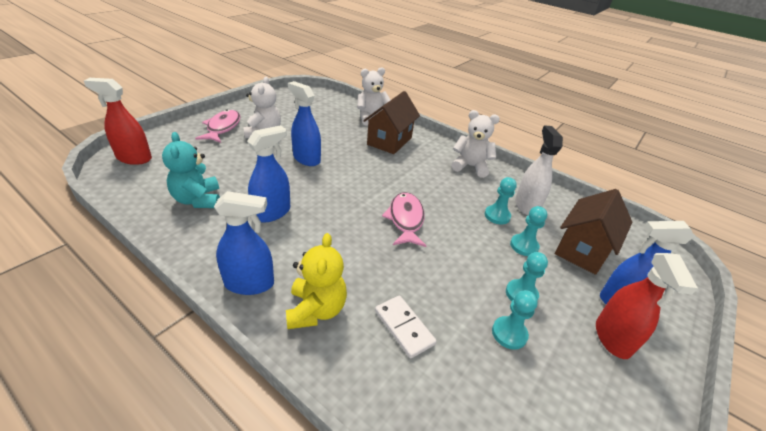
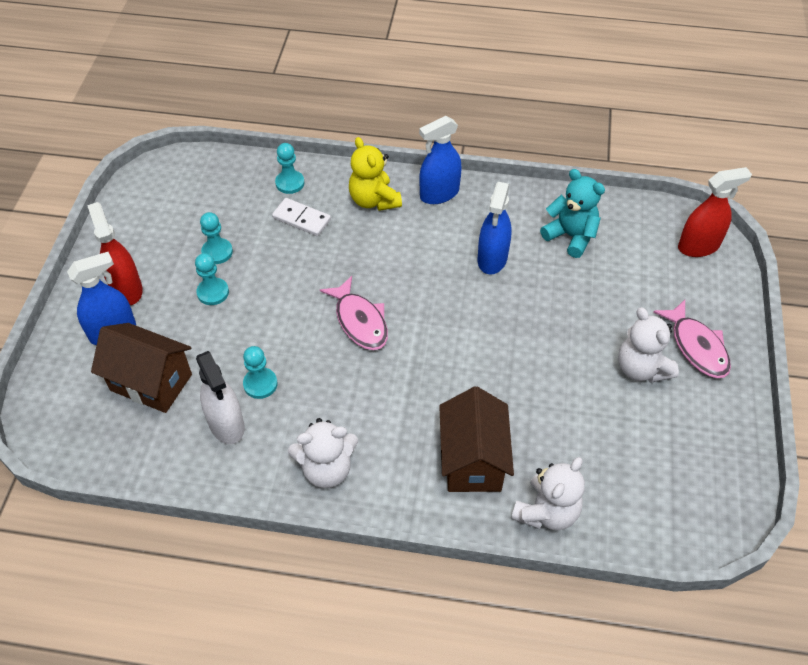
camera: 155 degrees right, 15 degrees up
(306, 159) = (539, 352): blue spray bottle -> none
(524, 246) = (219, 352): turquoise pawn -> turquoise pawn (290, 183)
(582, 250) = (151, 382): brown house -> brown house turned 75 degrees counterclockwise

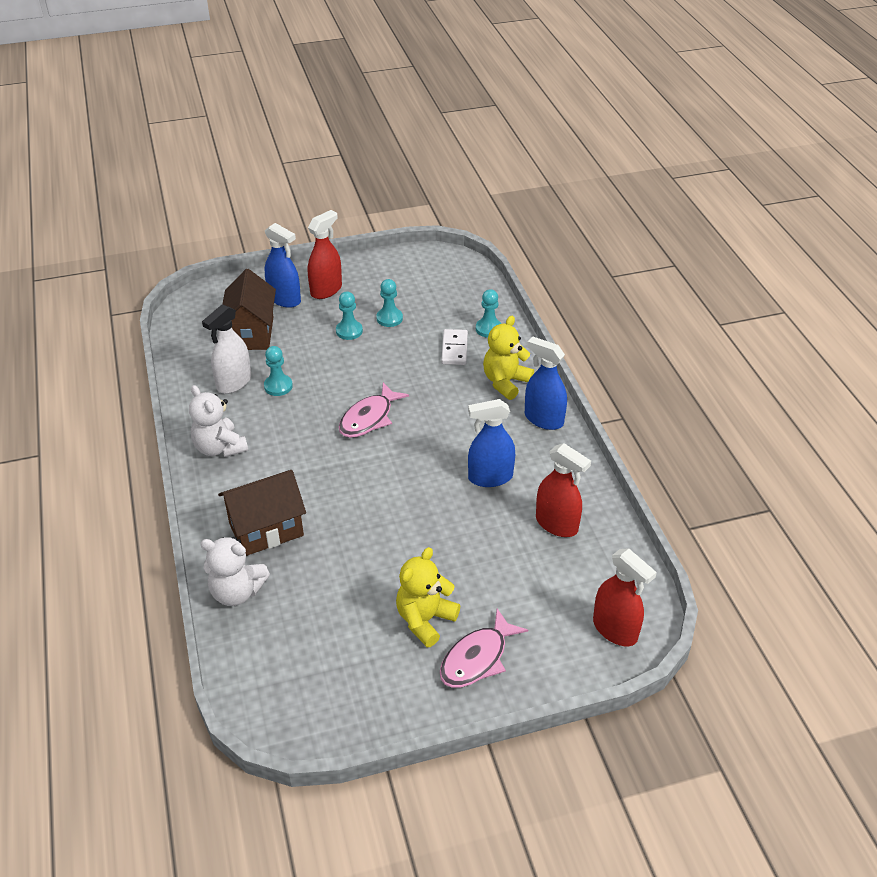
camera: 65 degrees right, 10 degrees down
(571, 236) = (557, 524): turquoise teddy bear -> red spray bottle
(641, 368) = (425, 620): white teddy bear -> yellow teddy bear

